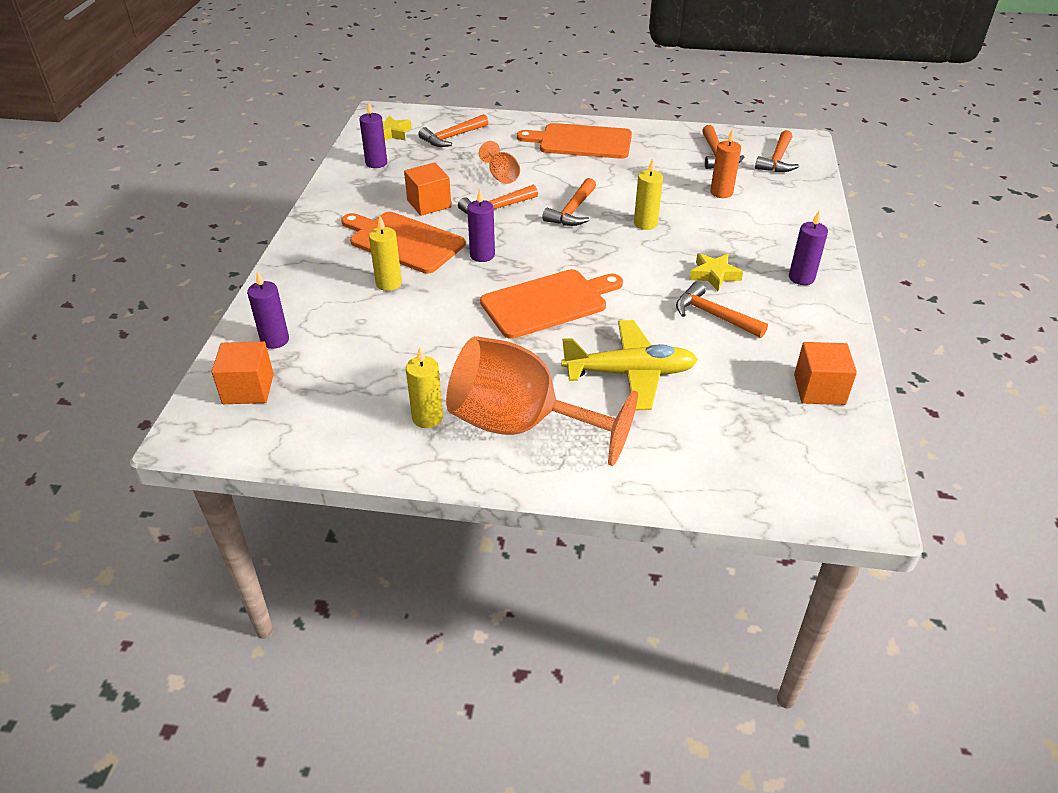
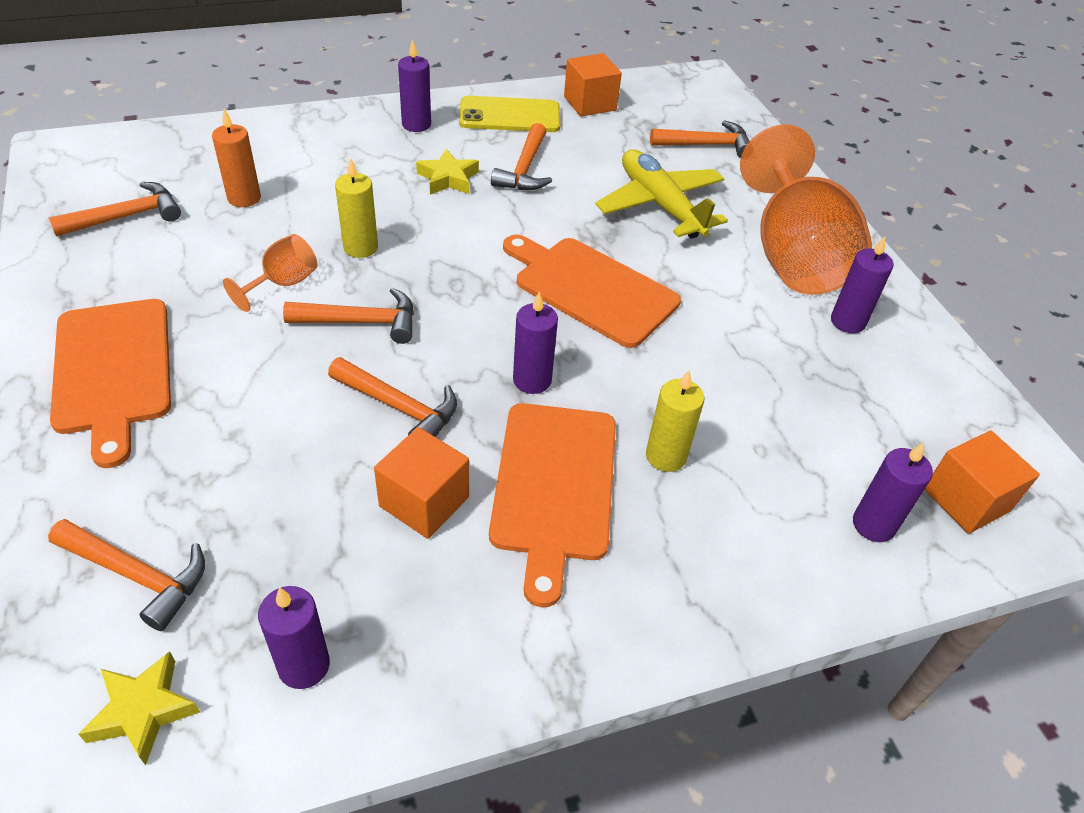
camera: 120 degrees left, 5 degrees up
(427, 418) = (847, 322): yellow candle -> purple candle
(501, 176) = (283, 437): orange goblet -> orange goblet (283, 284)
(777, 160) = (127, 164): orange hammer -> orange hammer (706, 145)
(805, 331) = (509, 115): none -> yellow phone

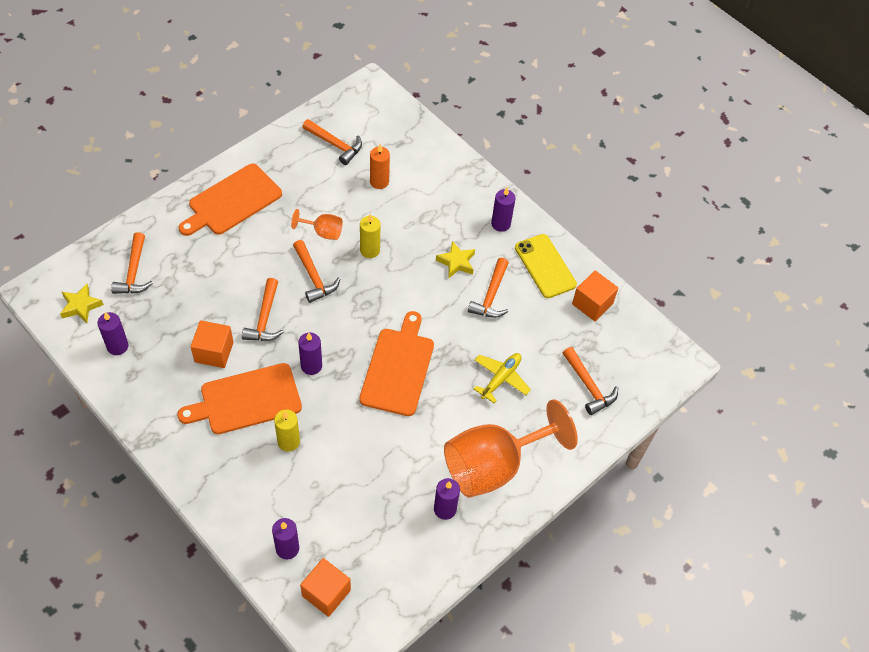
camera: 65 degrees right, 10 degrees up
(524, 169) = (491, 296): orange hammer -> orange hammer turned 60 degrees counterclockwise
(660, 205) = (501, 378): yellow plane -> yellow plane, size x0.66

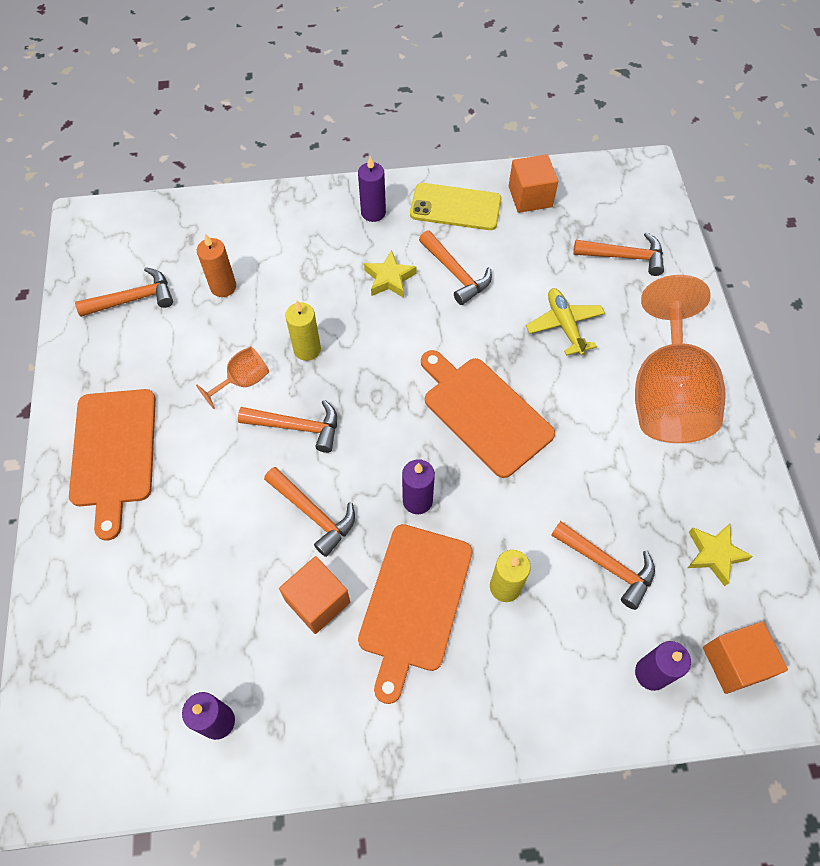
camera: 50 degrees left, 5 degrees up
(81, 306) = (115, 737): yellow star -> yellow star (714, 554)
(134, 272) = (119, 633): orange hammer -> orange hammer (608, 565)
(445, 509) = (693, 472): purple candle -> none

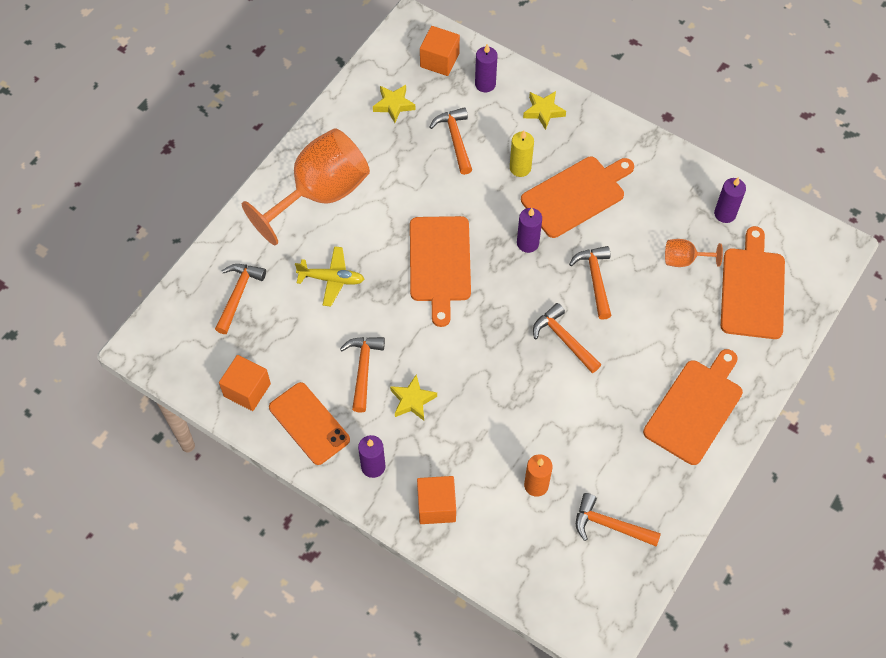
camera: 140 degrees left, 0 degrees up
(124, 638) = (752, 289): none -> orange cutting board
(243, 381) = (576, 397): orange goblet -> orange goblet (684, 260)
(307, 349) = (515, 388): yellow candle -> none
(317, 601) = (629, 232): orange cube -> orange cube (436, 506)
(455, 207) = (309, 423): yellow phone -> orange phone
(549, 692) = (543, 111): none -> yellow star
(564, 325) = (332, 279): yellow plane -> yellow plane turned 105 degrees counterclockwise
(624, 256) = (238, 294): orange hammer -> orange hammer turned 60 degrees clockwise

